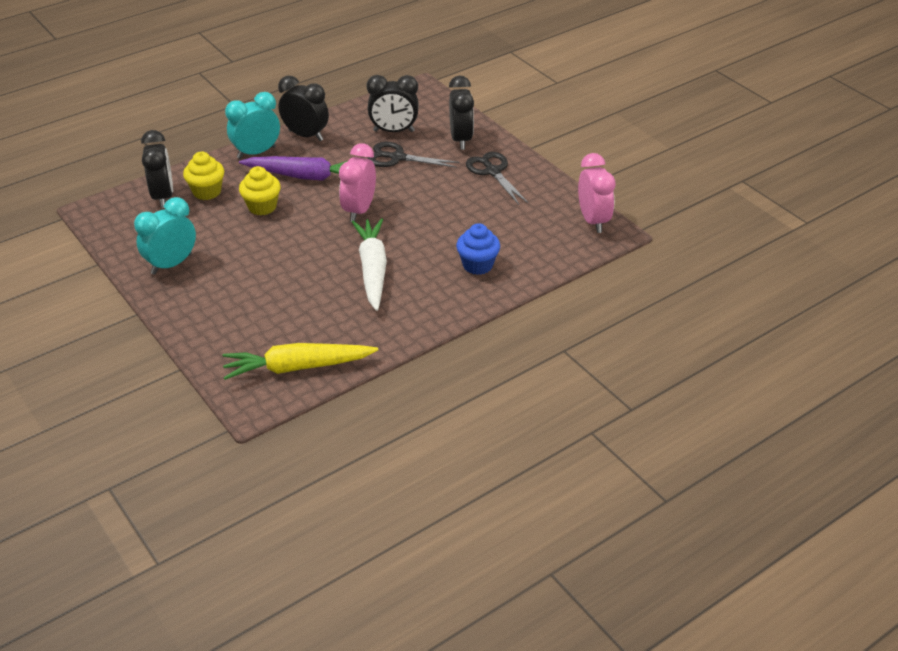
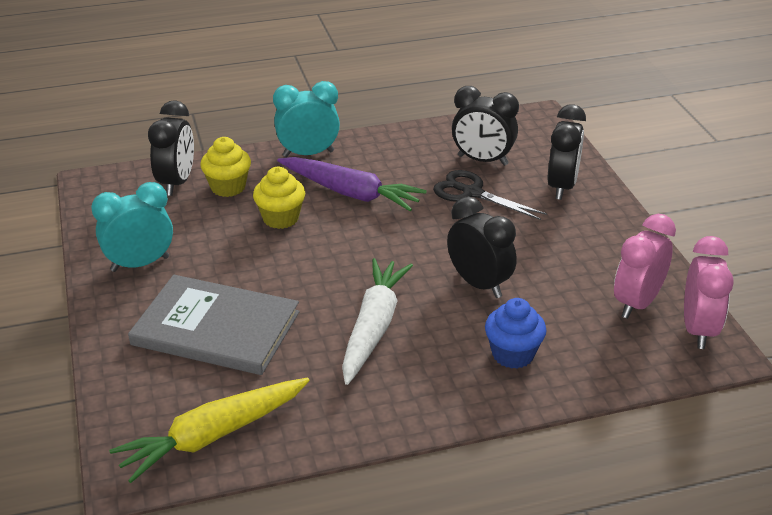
camera: 20 degrees right, 5 degrees down
(258, 296) = (216, 328): none -> grey book
(297, 367) = (213, 436): yellow carrot -> yellow carrot turned 45 degrees counterclockwise
(306, 135) = (375, 145): black clock -> black clock (479, 284)
(359, 210) = (394, 248): pink clock -> pink clock (637, 303)
(493, 172) = (586, 235): black scissors -> none

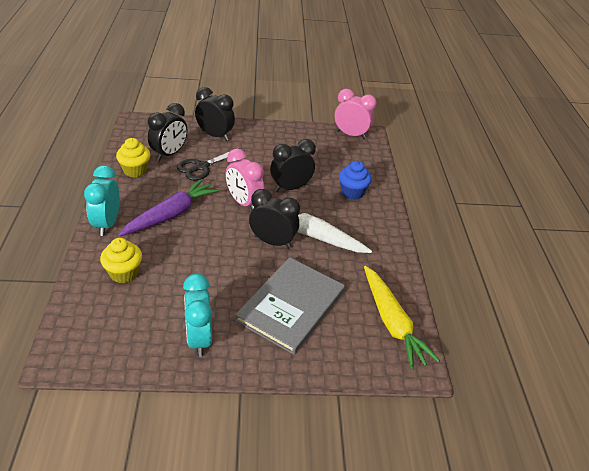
camera: 80 degrees left, 5 degrees up
(176, 183) = (97, 302): black clock -> black clock (272, 242)
(280, 218) = (181, 253): yellow cupcake -> yellow cupcake (135, 170)
(637, 303) = (326, 144): pink clock -> pink clock (244, 203)

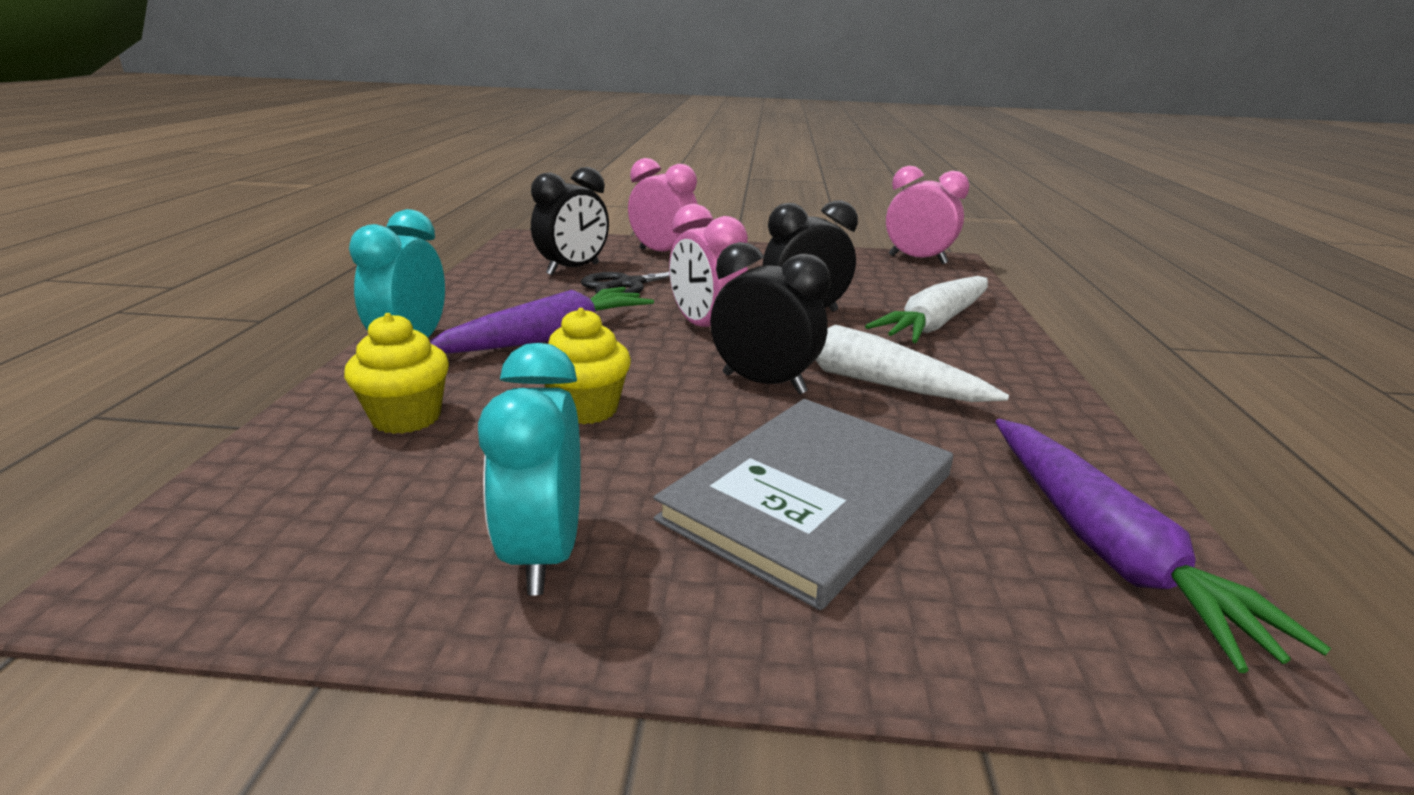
camera: 10 degrees right, 15 degrees down
(135, 170) = (502, 285): yellow cupcake -> yellow cupcake (586, 409)
(215, 135) = (663, 254): black clock -> pink clock
(352, 192) = (935, 323): blue cupcake -> white carrot
(392, 322) = (1107, 549): yellow carrot -> purple carrot

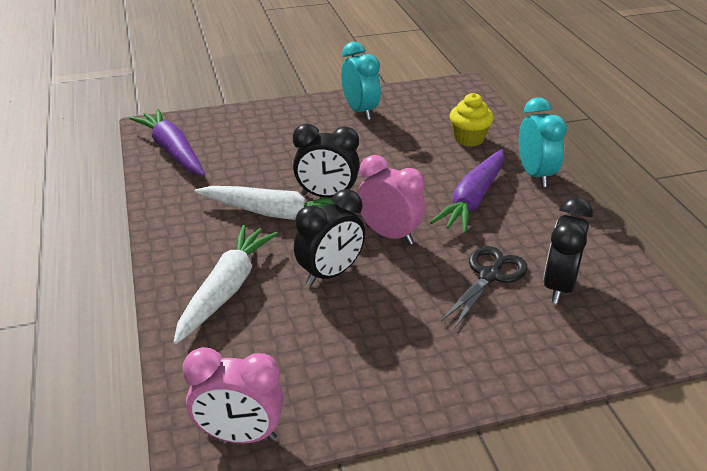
camera: 160 degrees right, 10 degrees up
(586, 409) = (401, 160): yellow cupcake -> none
(663, 254) = (518, 348): pink clock -> none
(809, 497) = (283, 145): grey book -> none

